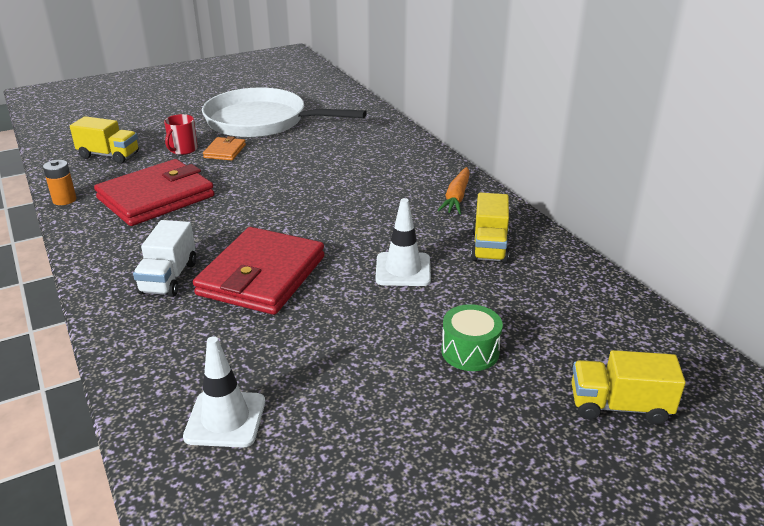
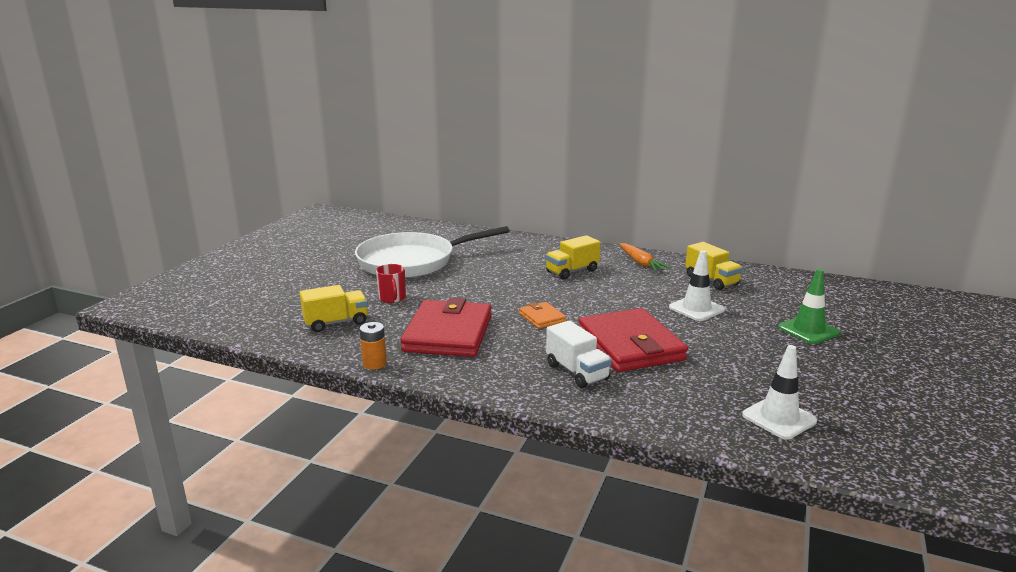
camera: 40 degrees left, 10 degrees down
(225, 151) = (429, 288): orange wallet -> orange wallet (542, 317)
(470, 351) = (808, 330): green drum -> green traffic cone
(619, 406) = (904, 322): yellow truck -> yellow truck (572, 271)

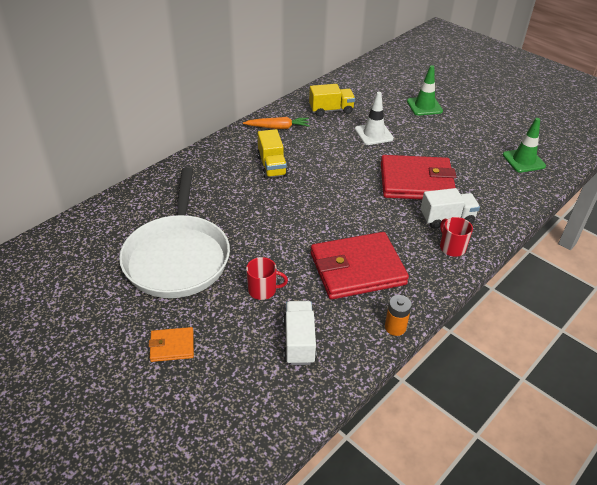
camera: 70 degrees left, 20 degrees up
(336, 323) = (299, 342): yellow truck -> white truck
(448, 333) = (357, 269): red wallet -> red wallet turned 45 degrees counterclockwise
(524, 381) = (452, 247): none -> red mug
(542, 317) = (352, 209): orange wallet -> orange wallet (172, 346)
(779, 418) = (523, 160): white traffic cone -> green traffic cone

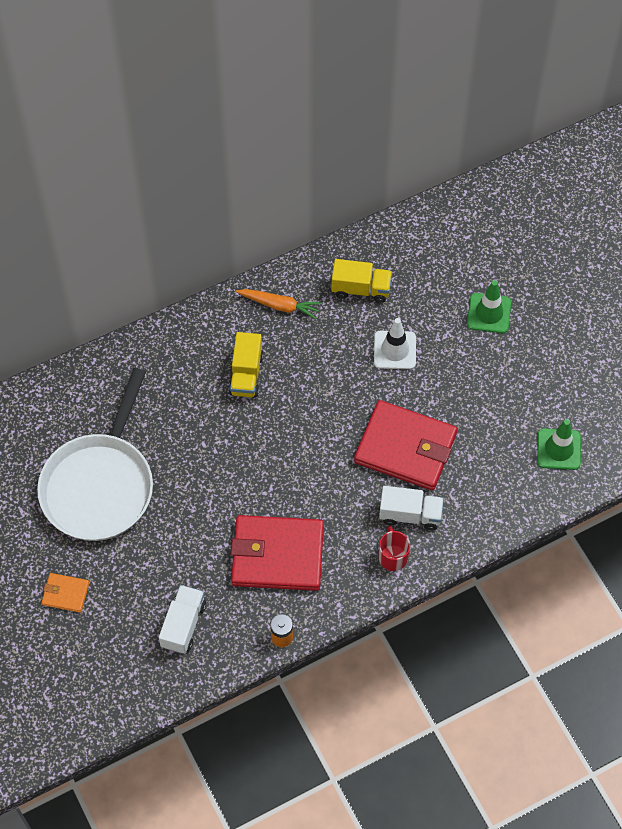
camera: 20 degrees right, 20 degrees up
(263, 290) = (171, 553): red mug -> none

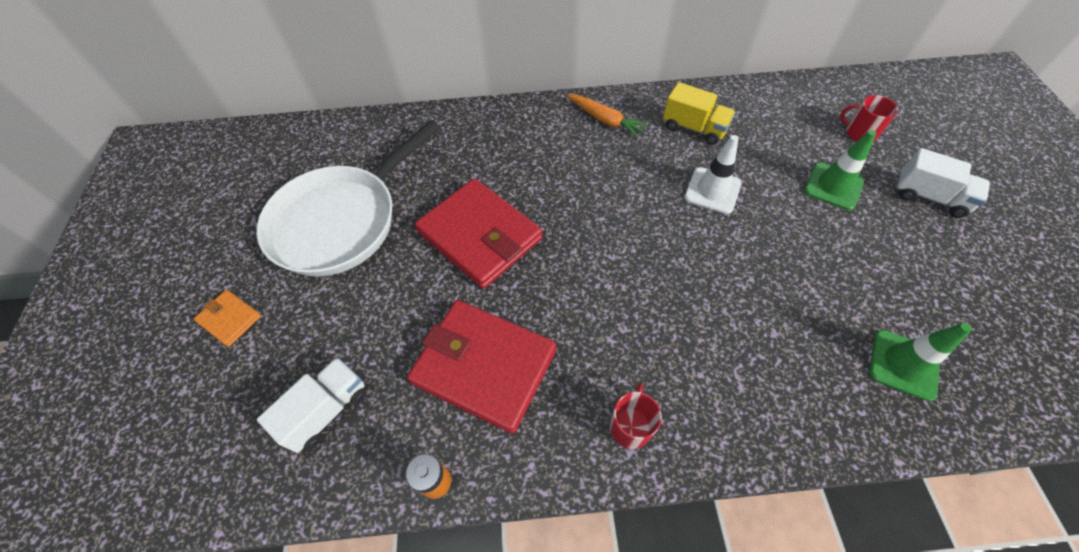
camera: 25 degrees right, 5 degrees down
(246, 374) = (544, 167): yellow truck -> none
(405, 448) = (692, 294): red wallet -> red wallet (480, 236)
(410, 514) = (673, 377): white truck -> white truck (929, 197)
(501, 249) = (859, 133): none -> red mug

